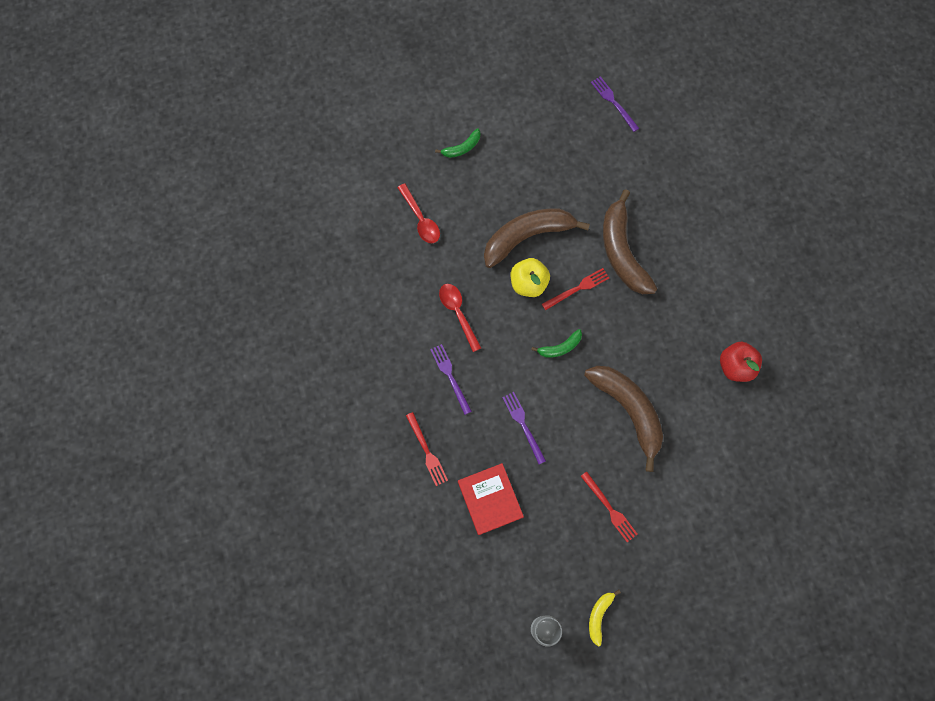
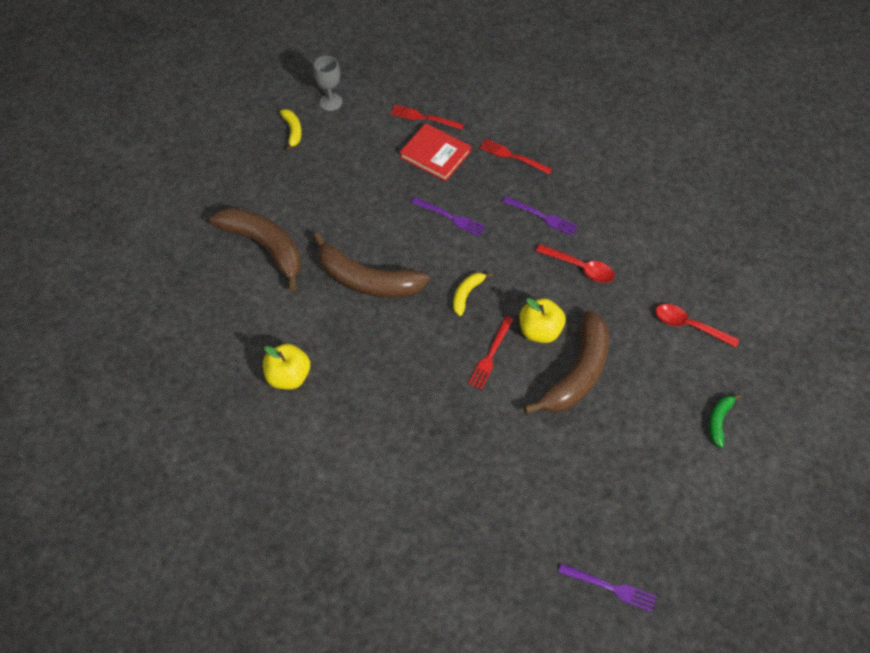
camera: 145 degrees right, 15 degrees down
(560, 347) = (467, 294): green banana -> yellow banana
(609, 508) = (332, 201): red fork -> red fork (424, 118)
(622, 251) = (474, 418): brown banana -> brown banana (265, 247)
(735, 366) = (288, 376): red apple -> yellow apple

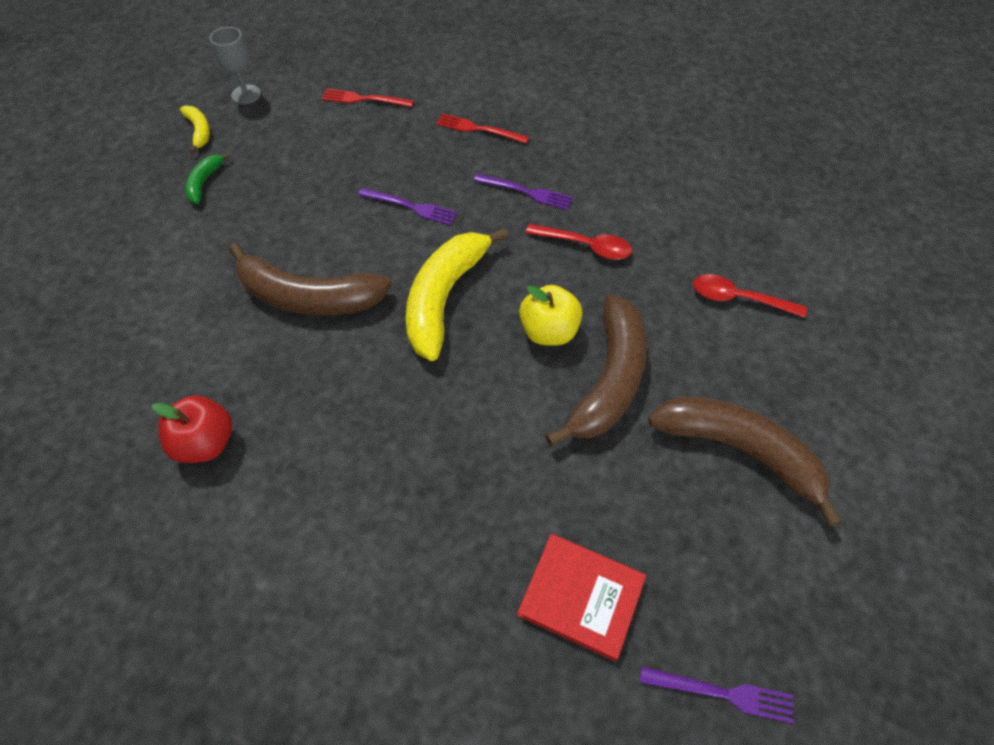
camera: 10 degrees left, 0 degrees up
(265, 247) = (166, 272): brown banana -> brown banana (739, 451)
(288, 376) = (206, 442): yellow apple -> red apple
(435, 154) = (382, 137): red book -> red book (581, 597)
(467, 294) = (444, 297): yellow banana -> yellow banana, size x2.15
(490, 355) = (488, 372): red fork -> none
(719, 421) = (809, 416): green banana -> green banana (205, 182)

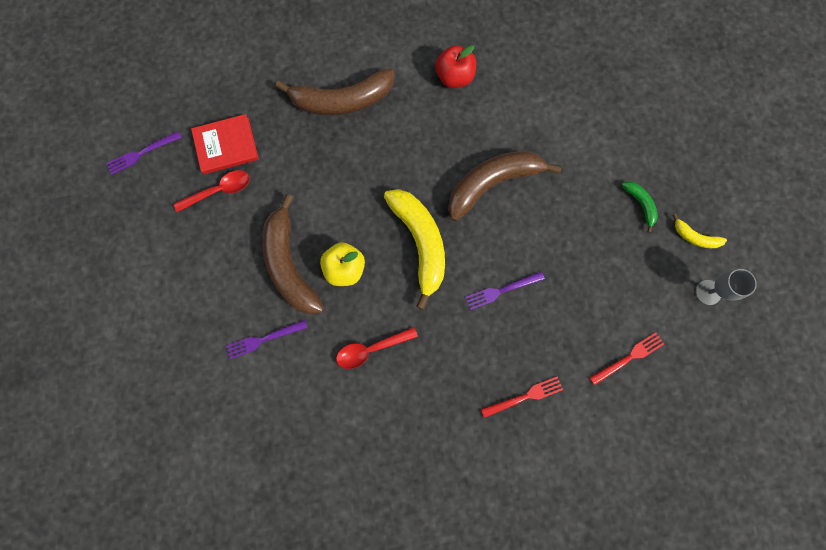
camera: 140 degrees right, 20 degrees up
(526, 192) = (443, 364): purple fork -> purple fork (264, 339)
(739, 299) = (251, 383): red spoon -> red spoon (219, 191)
(739, 451) = (195, 275): brown banana -> brown banana (342, 100)

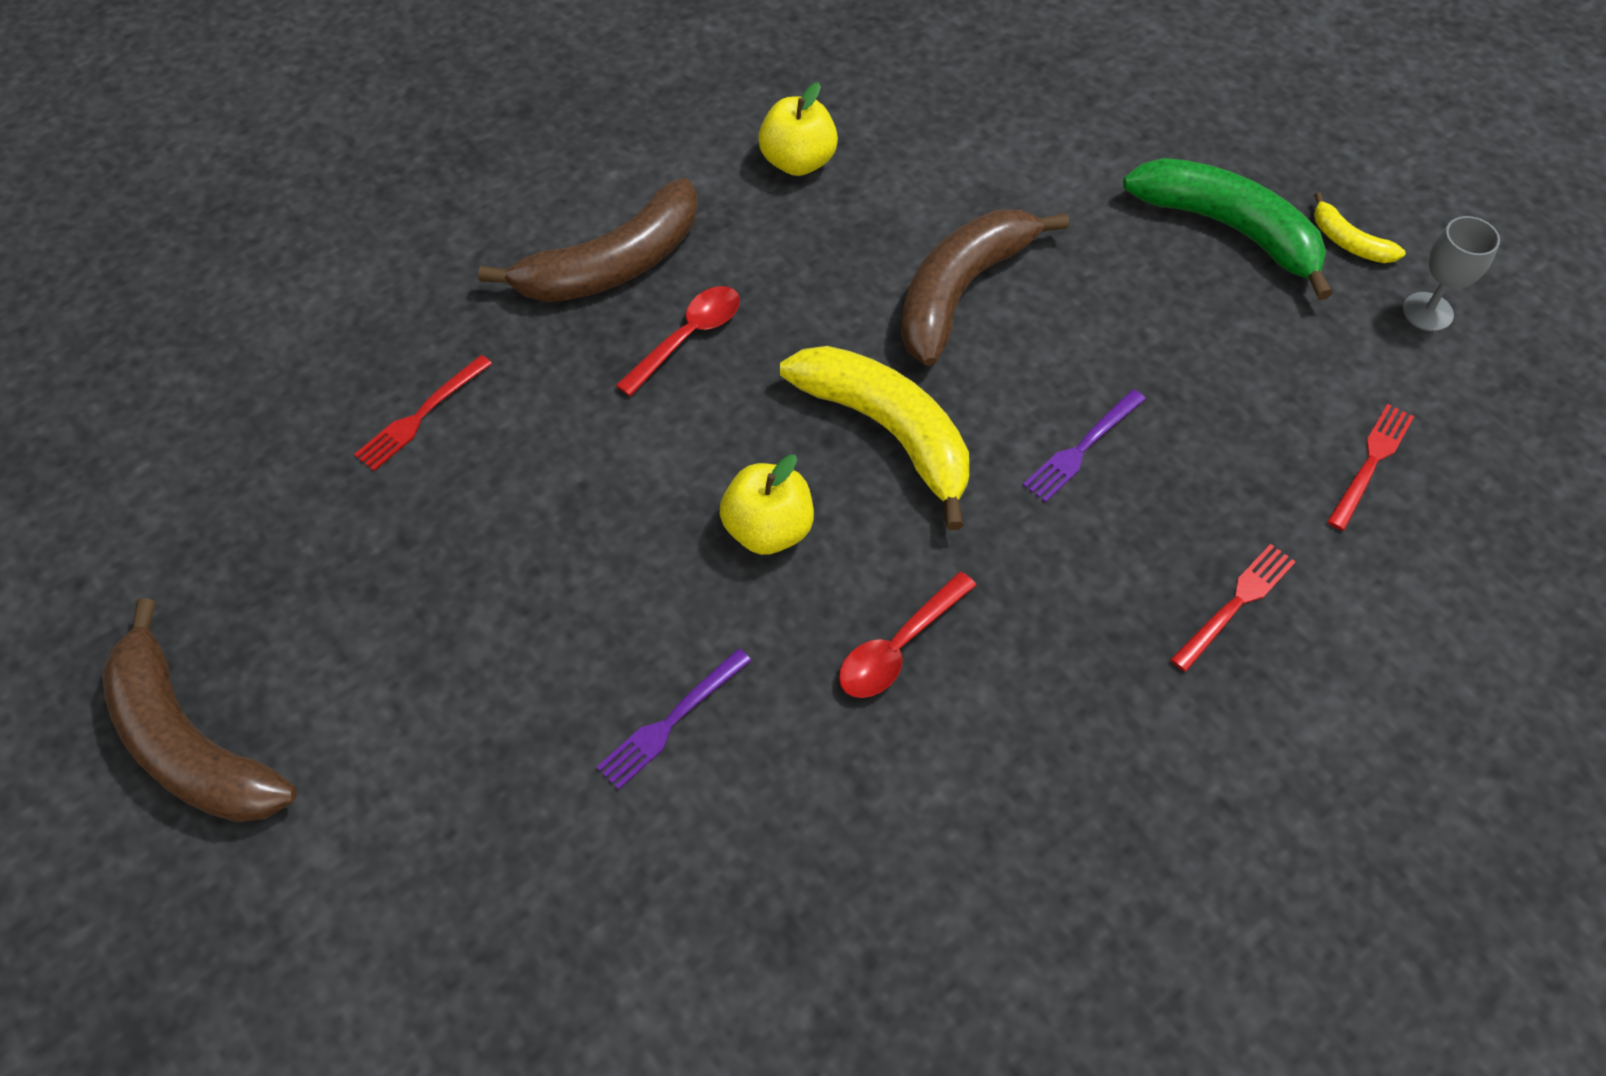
camera: 25 degrees left, 20 degrees down
(141, 153) = (247, 492): purple fork -> none
(219, 191) = (443, 496): red spoon -> red spoon (688, 338)
(226, 145) = (421, 415): red book -> red fork
(290, 264) = (654, 565): brown banana -> brown banana (191, 742)
(454, 77) = (798, 162): red apple -> yellow apple
(640, 204) = (1229, 229): green banana -> green banana, size x2.15
(694, 237) = (1348, 242): yellow banana -> yellow banana turned 45 degrees clockwise

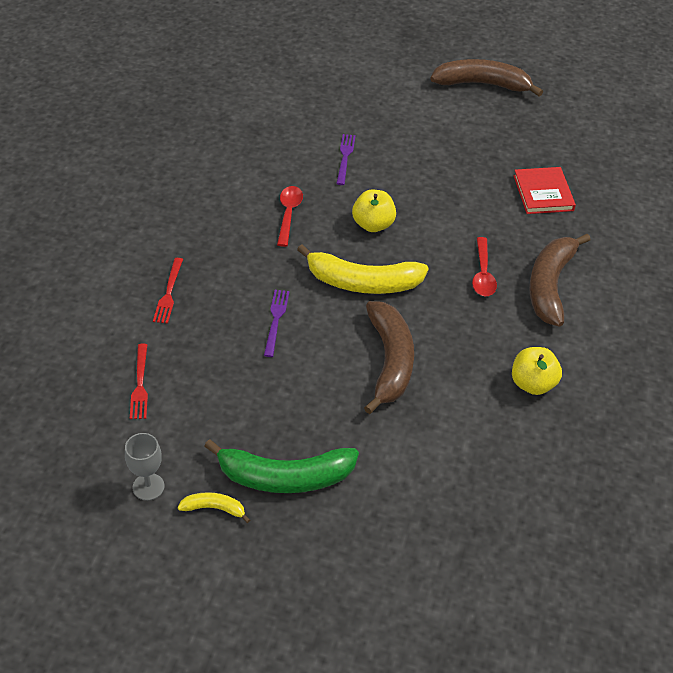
camera: 140 degrees right, 10 degrees down
(421, 415) = (543, 193): red fork -> red book

